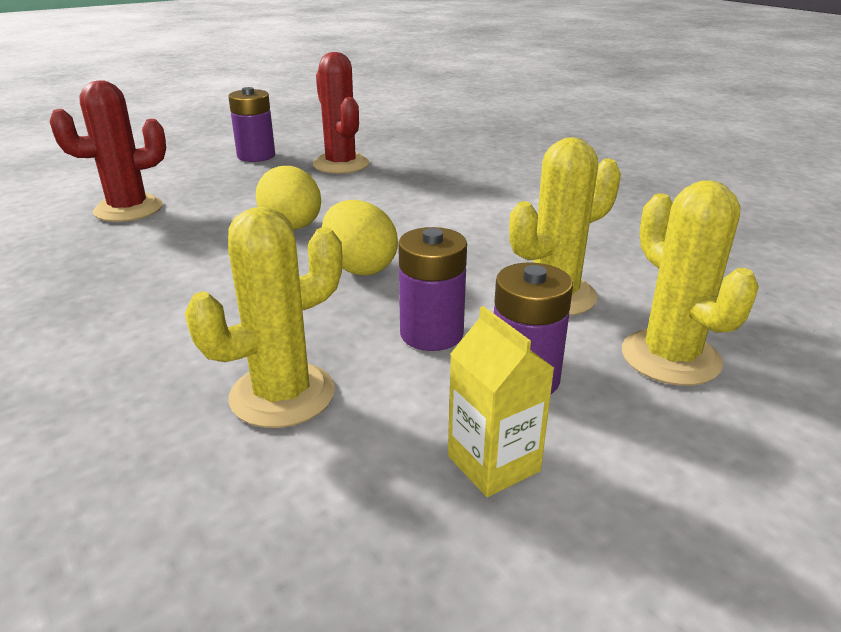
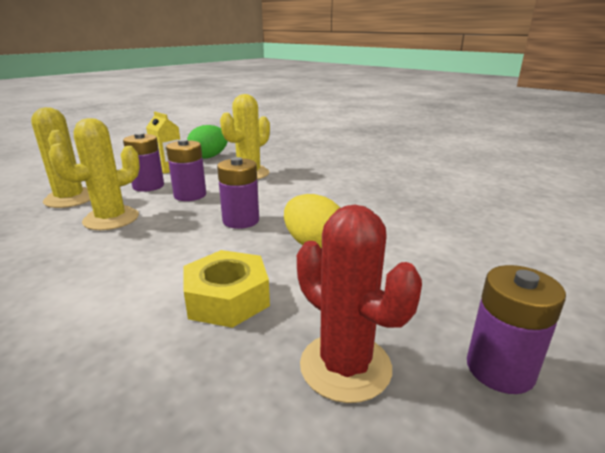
camera: 165 degrees right, 5 degrees down
(128, 209) = (472, 244): red cactus -> none
(359, 268) = (241, 220): yellow egg -> purple battery
(360, 533) = (209, 157): none -> green egg
(402, 198) = (227, 298): none -> yellow nut

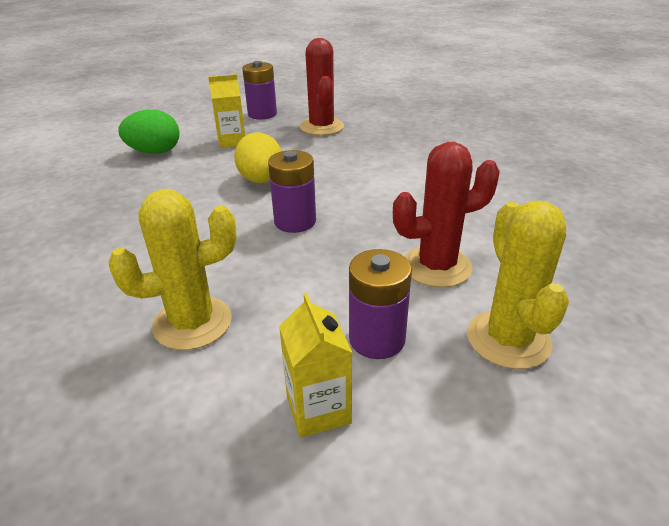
camera: 150 degrees left, 10 degrees up
(111, 219) = (436, 266): yellow cactus -> red cactus
(190, 195) = (323, 287): purple battery -> none
(209, 157) = (196, 448): green egg -> green egg (155, 152)
(227, 298) = (355, 162): yellow nut -> none
(428, 284) = (232, 141): none -> yellow carton

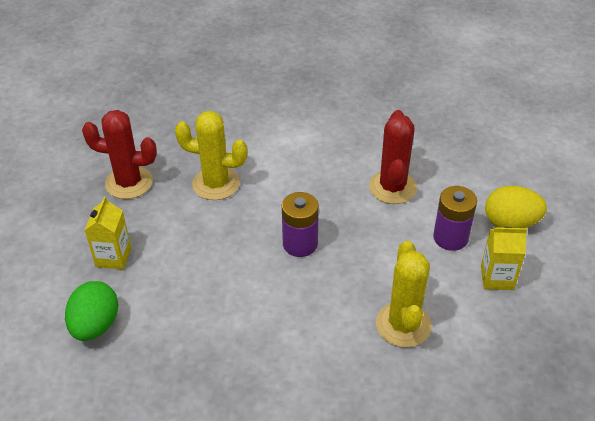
camera: 70 degrees left, 10 degrees up
(261, 180) = (216, 250): yellow egg -> yellow egg (510, 223)
(262, 114) = (57, 219): purple battery -> none
(508, 339) = (469, 184): yellow cactus -> yellow cactus (216, 184)

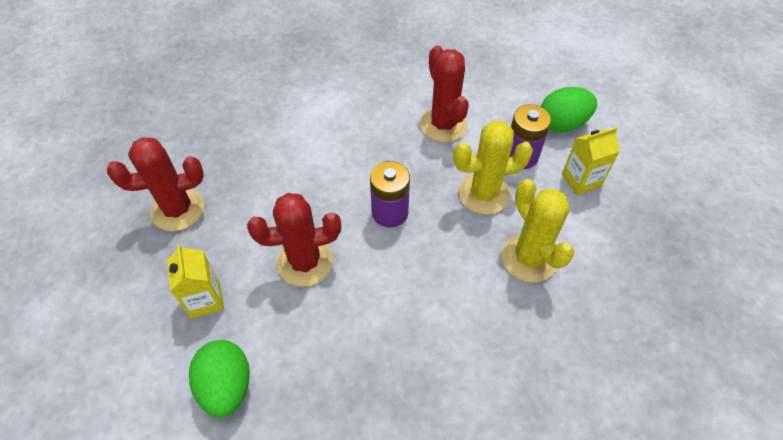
camera: 25 degrees left, 10 degrees up
(206, 257) = (305, 262): none -> red cactus
(216, 184) = (272, 179): yellow cactus -> yellow cactus (484, 194)
(510, 223) = (562, 124): yellow egg -> green egg

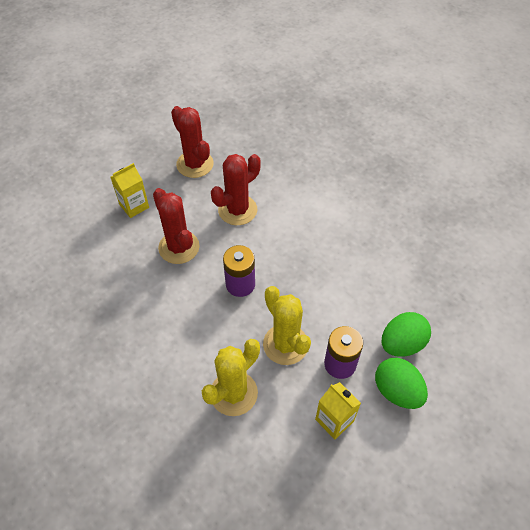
camera: 70 degrees right, 0 degrees up
(227, 386) = (80, 240): green egg -> green egg (401, 344)
(443, 124) = (346, 295): red cactus -> red cactus (237, 210)

